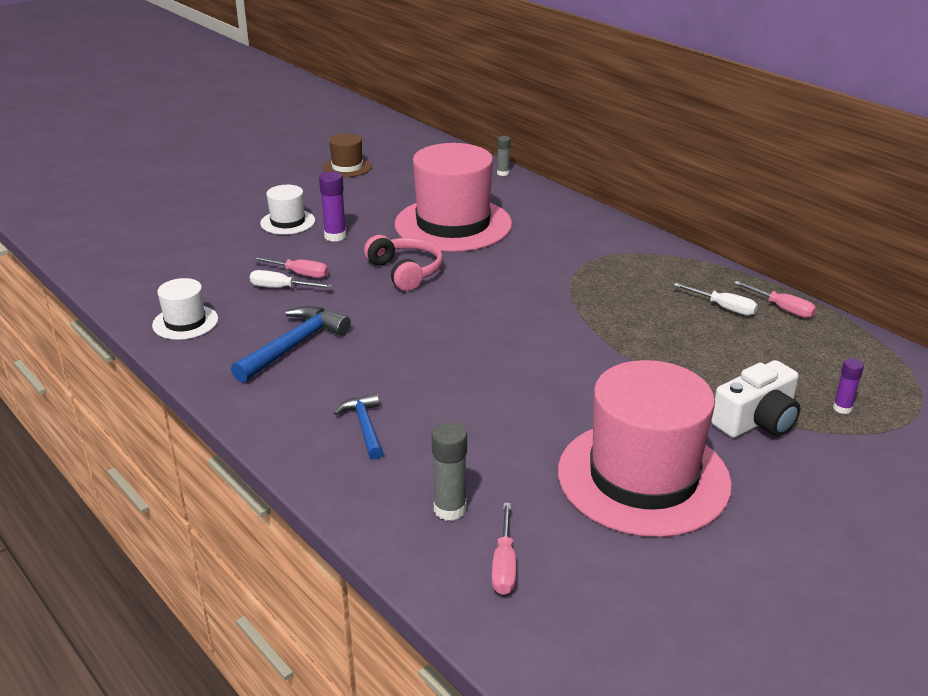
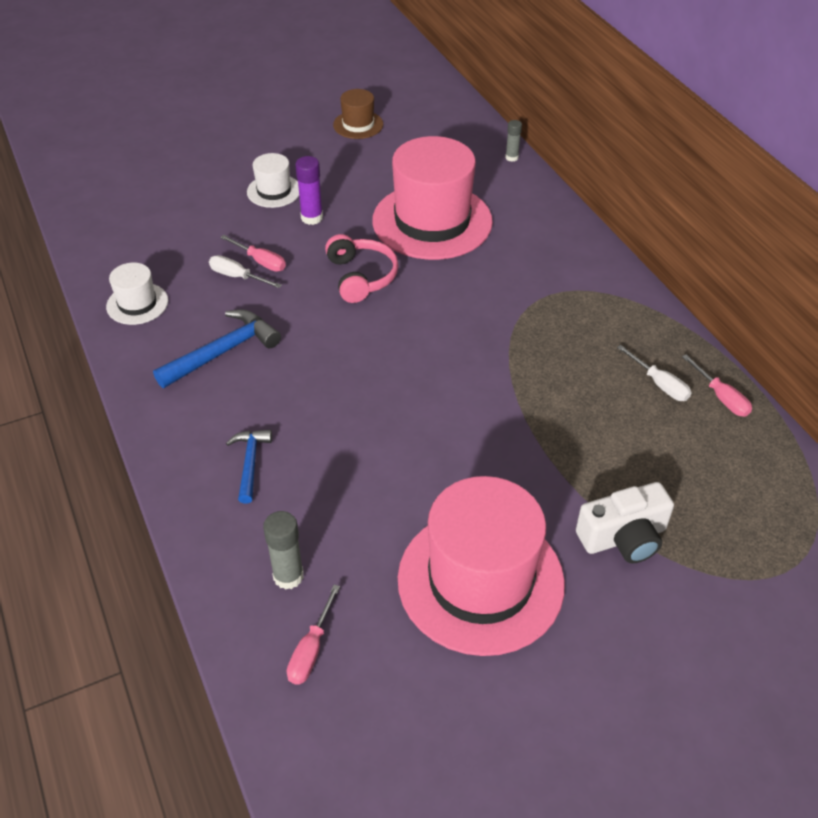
camera: 15 degrees right, 15 degrees up
(842, 408) = (719, 540): purple glue stick -> none

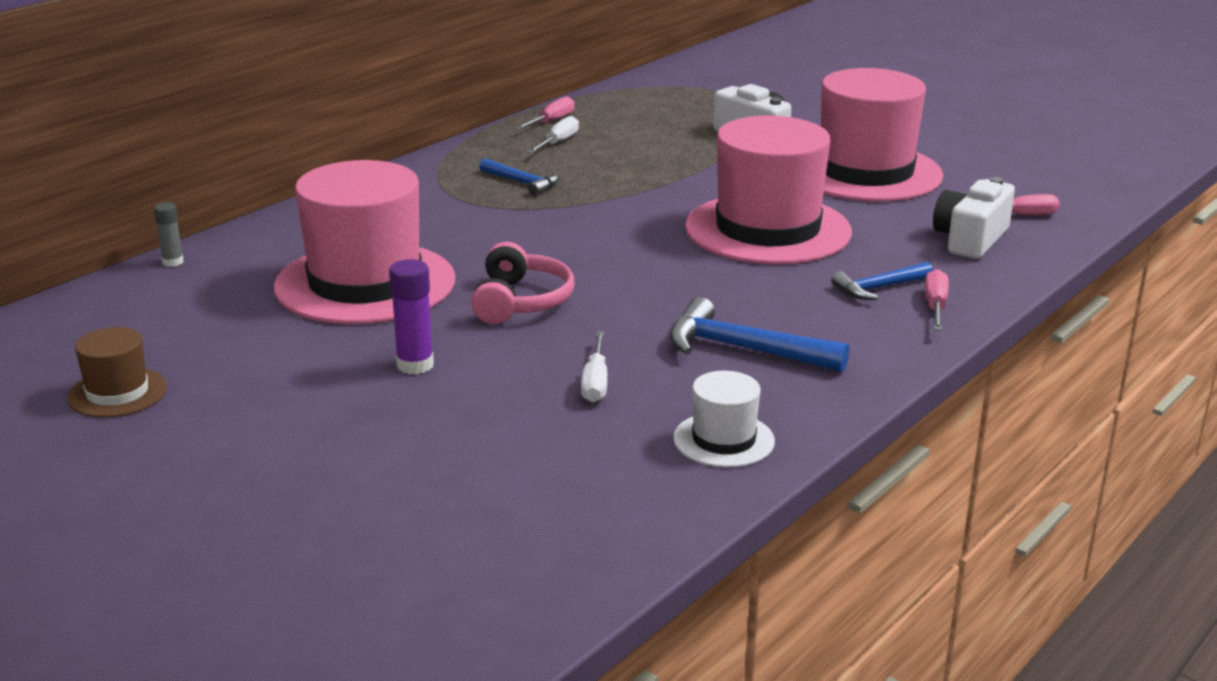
camera: 115 degrees left, 20 degrees down
(260, 261) = (547, 375): pink screwdriver -> pink screwdriver (935, 306)
(274, 191) = (364, 414): white hat -> none
(288, 576) = (970, 239): grey glue stick -> white camera
(361, 277) = (521, 301): pink headphones -> pink headphones turned 135 degrees clockwise
(393, 445) = (767, 229): none -> pink hat
(570, 335) = (522, 183): none -> blue hammer

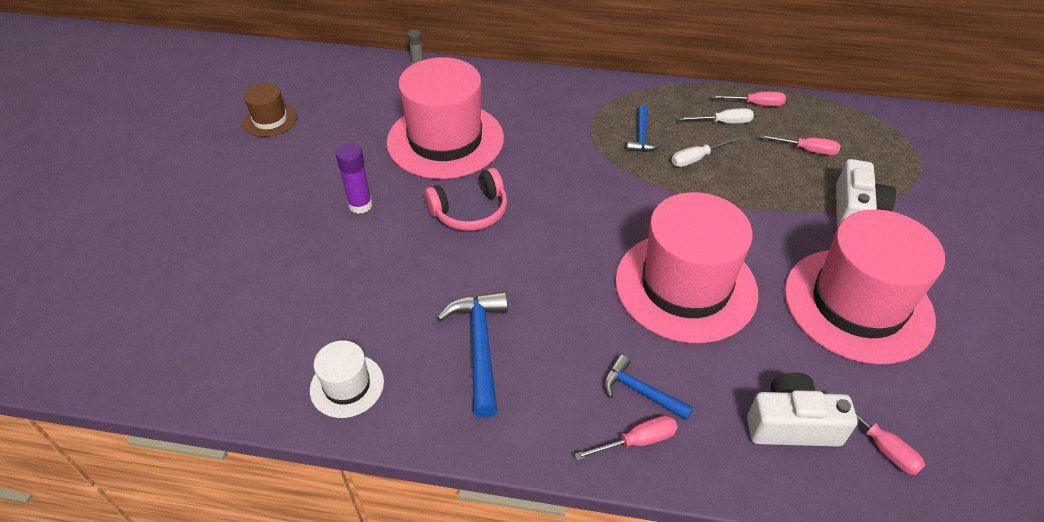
camera: 60 degrees right, 20 degrees up
(595, 382) = (386, 291): white screwdriver -> white screwdriver (696, 159)
(650, 125) = (807, 150): none -> pink screwdriver

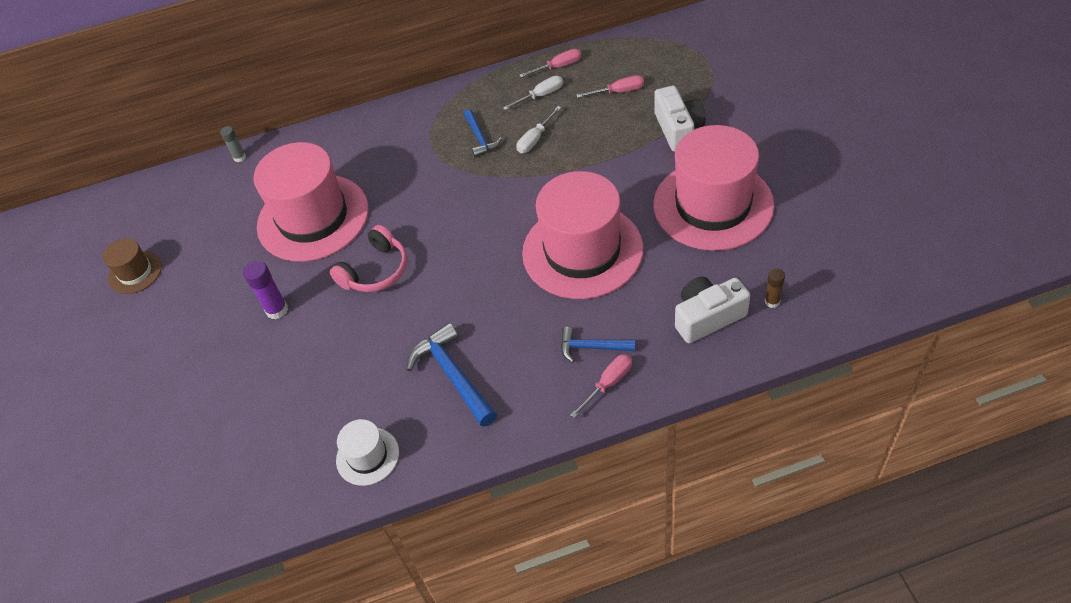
camera: 20 degrees left, 5 degrees up
(880, 445) = (772, 301): pink screwdriver -> brown glue stick

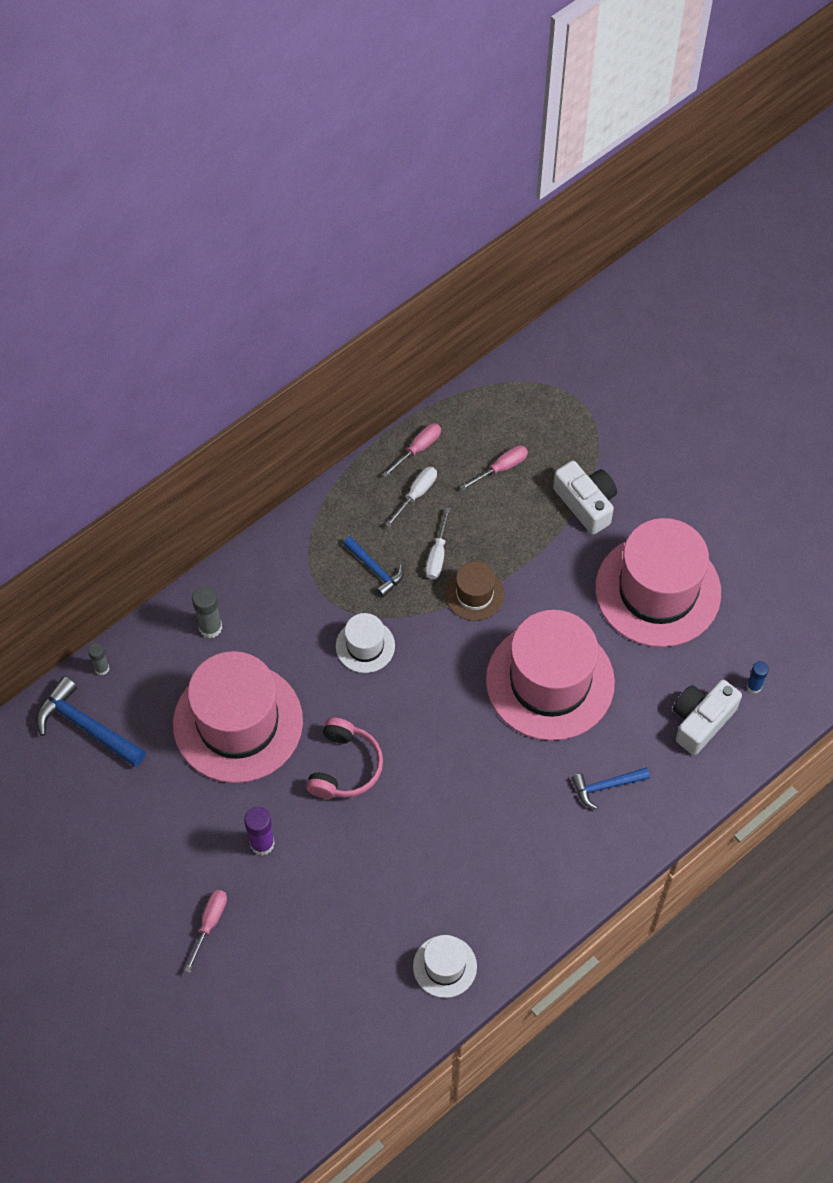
camera: 30 degrees left, 10 degrees up
(135, 272) = (69, 848): brown hat -> brown hat (474, 594)
(333, 149) = (210, 627): none -> grey glue stick
(442, 188) = (365, 646): none -> white hat
(453, 376) = (486, 858): blue hammer -> blue hammer (86, 727)
(608, 383) = (637, 819): pink screwdriver -> pink screwdriver (209, 924)
(772, 301) = (754, 686): brown glue stick -> blue glue stick

